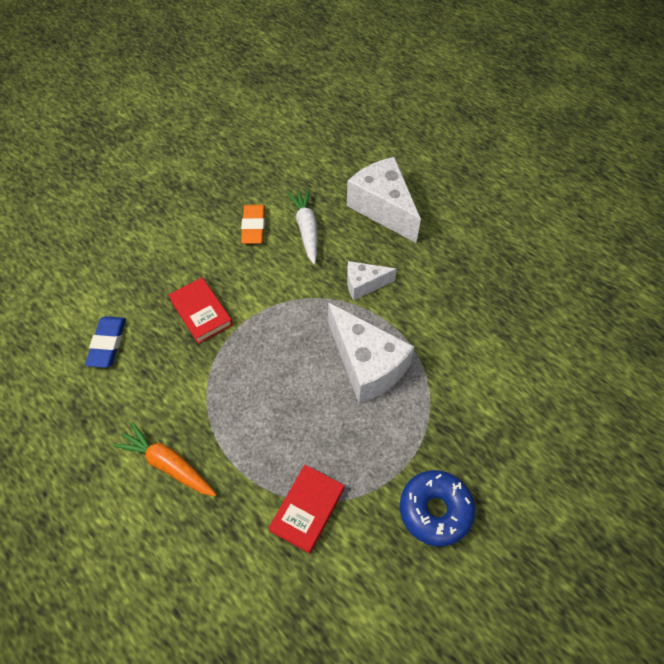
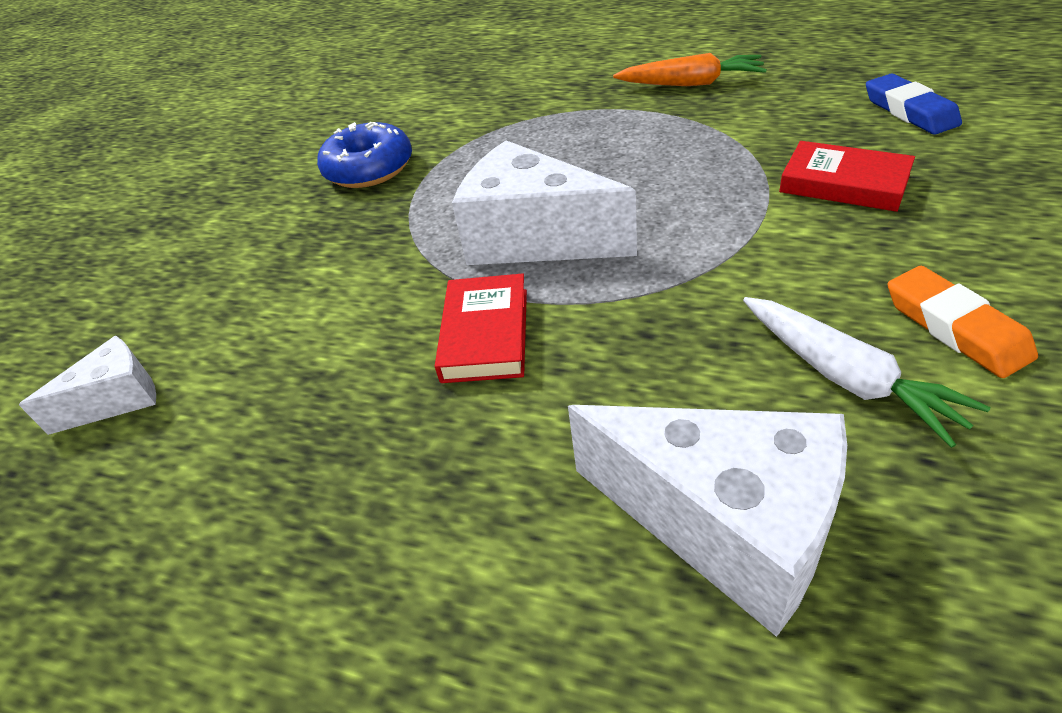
camera: 160 degrees right, 15 degrees down
(307, 509) = (513, 118): red book -> red book (485, 334)
(364, 284) = (625, 334): white cheese -> white cheese (117, 399)

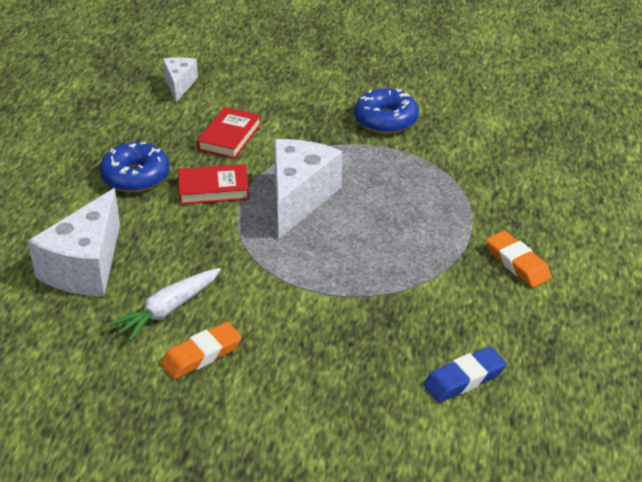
camera: 75 degrees right, 5 degrees down
(117, 399) = (179, 85): white cheese -> white cheese turned 135 degrees counterclockwise
(412, 453) = (135, 177): none -> blue donut
(691, 83) = (517, 263): orange carrot -> orange eraser
(844, 183) = (355, 331): red book -> red book (229, 137)

